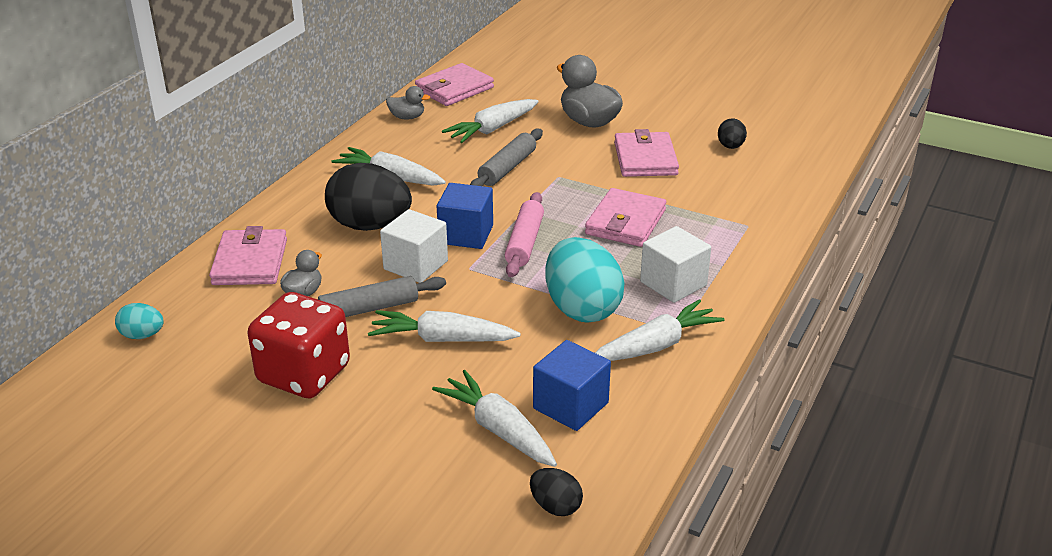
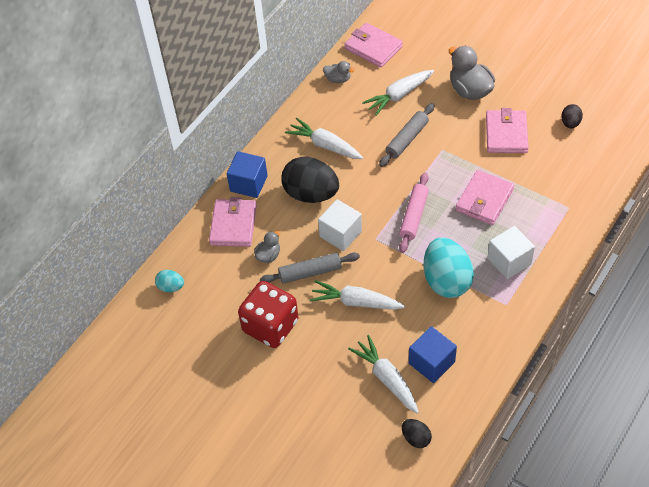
camera: 10 degrees right, 20 degrees up
(454, 89) = (373, 47): pink wallet -> pink wallet turned 75 degrees clockwise
(466, 234) = (375, 206): blue cube -> blue cube (248, 183)
(656, 345) = (490, 316): white carrot -> none

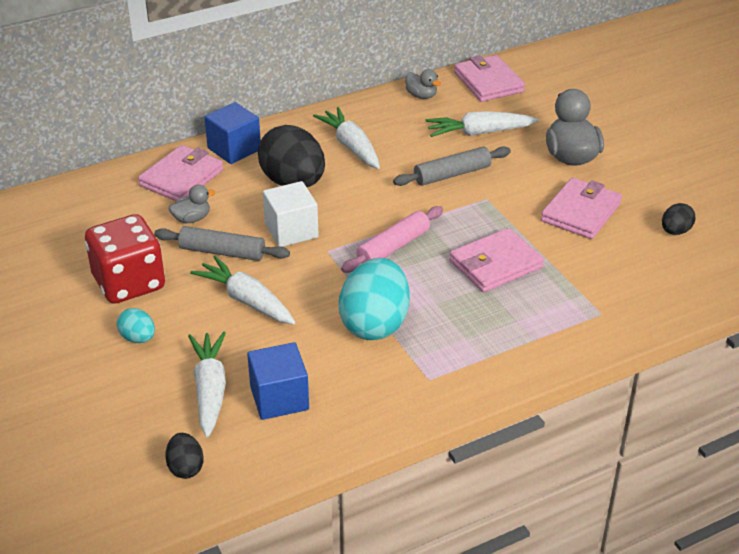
camera: 25 degrees right, 15 degrees down
(171, 287) = (61, 205): turquoise egg -> turquoise egg (138, 338)
(509, 261) = (472, 336): white cube -> none

